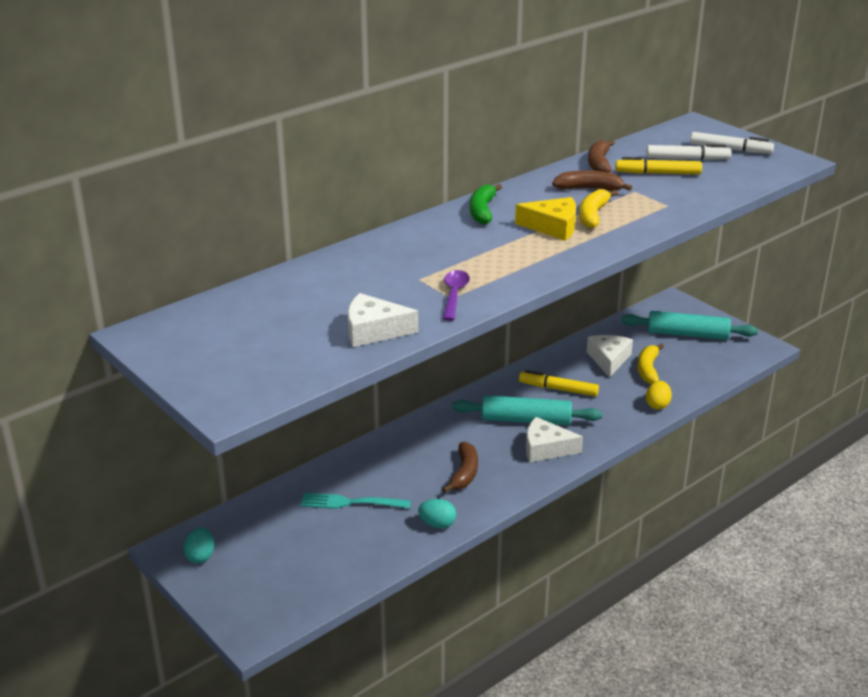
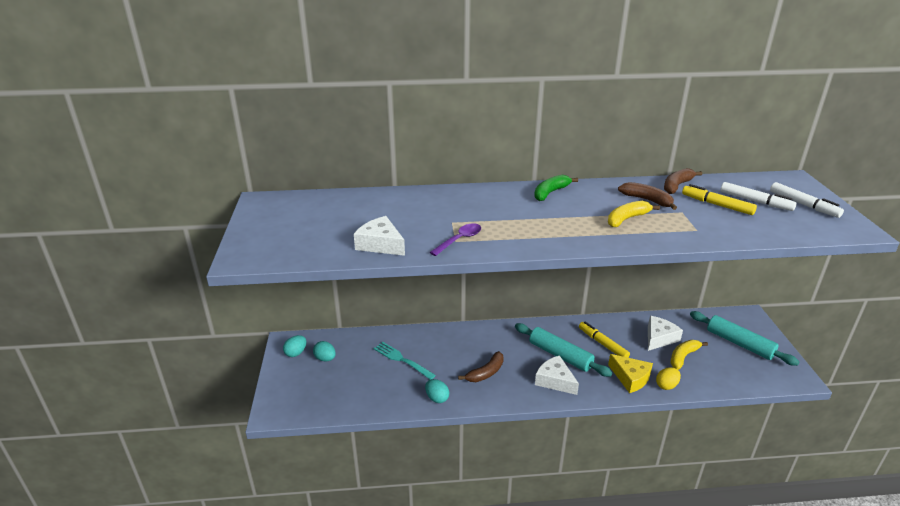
camera: 35 degrees right, 0 degrees up
(249, 545) = (325, 359): none -> turquoise egg
(553, 227) = (586, 217): yellow cheese -> yellow cheese (630, 378)

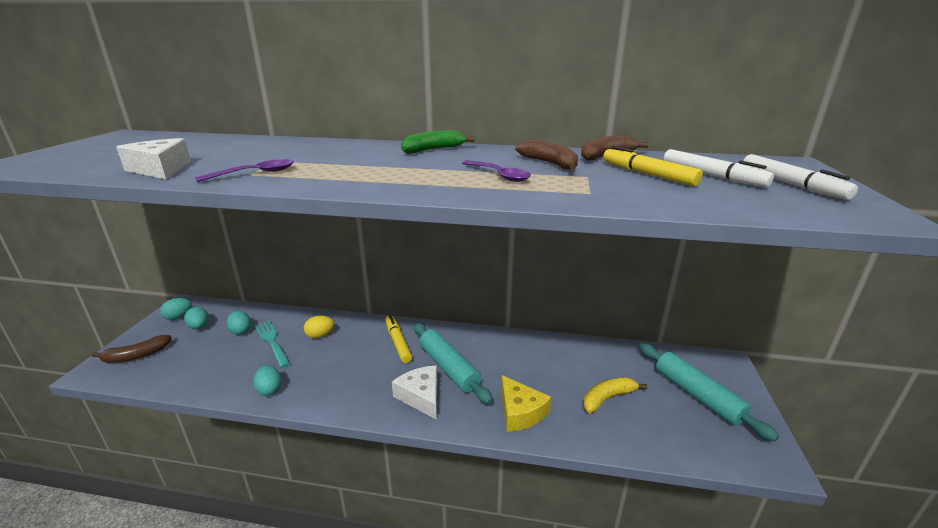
camera: 15 degrees right, 5 degrees down
(366, 355) = (241, 331): none -> turquoise egg
(486, 373) = (348, 371): brown banana -> brown banana (136, 356)
(602, 344) = (509, 364): yellow marker -> yellow marker (397, 342)
(627, 219) = (499, 175): yellow banana -> purple spoon
(659, 338) = (587, 369): white cheese -> none
(666, 385) = (564, 432): yellow egg -> yellow egg (320, 335)

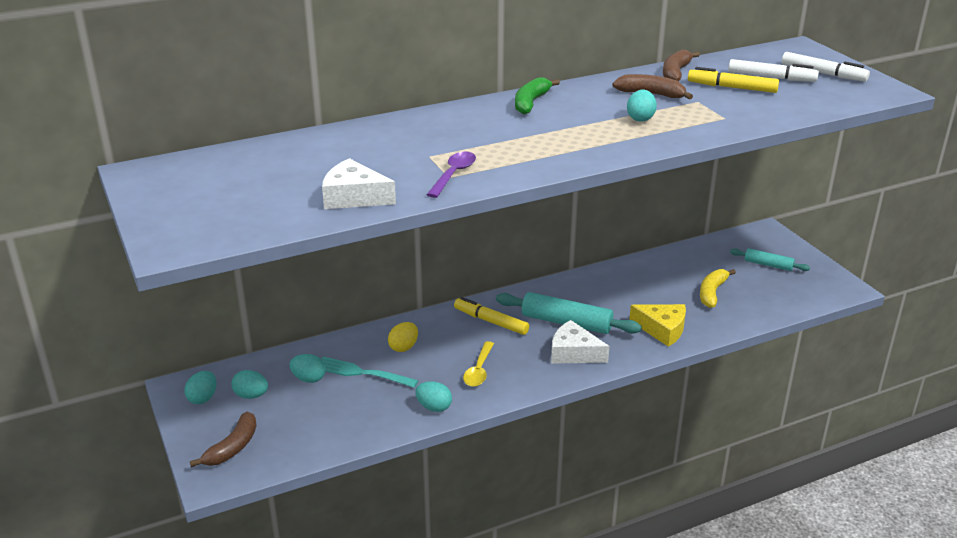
camera: 35 degrees left, 5 degrees up
(338, 376) = (479, 370): none -> yellow spoon
(499, 175) = (640, 118): purple spoon -> turquoise egg
(697, 395) = (768, 265): turquoise rolling pin -> turquoise rolling pin, size x0.57

